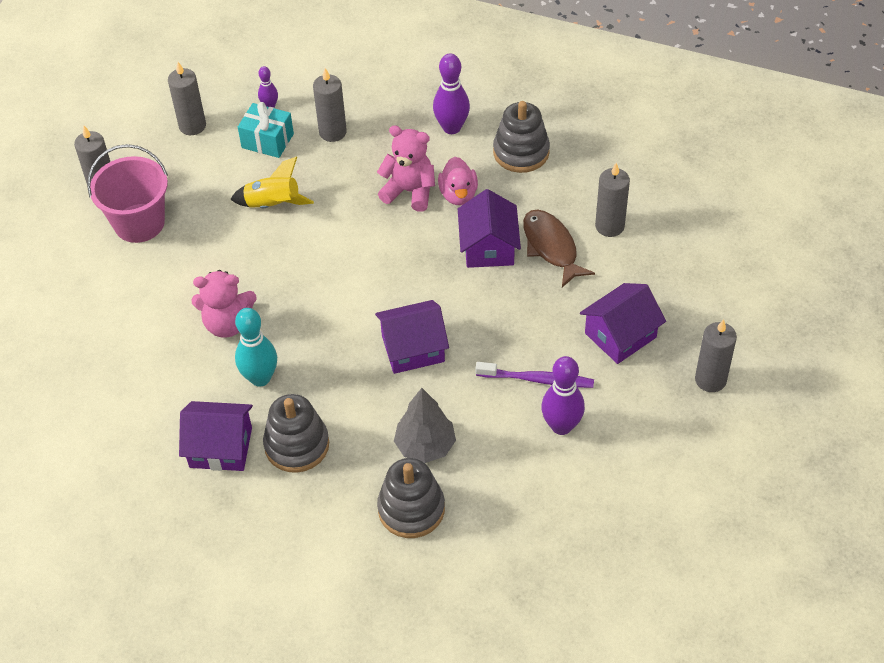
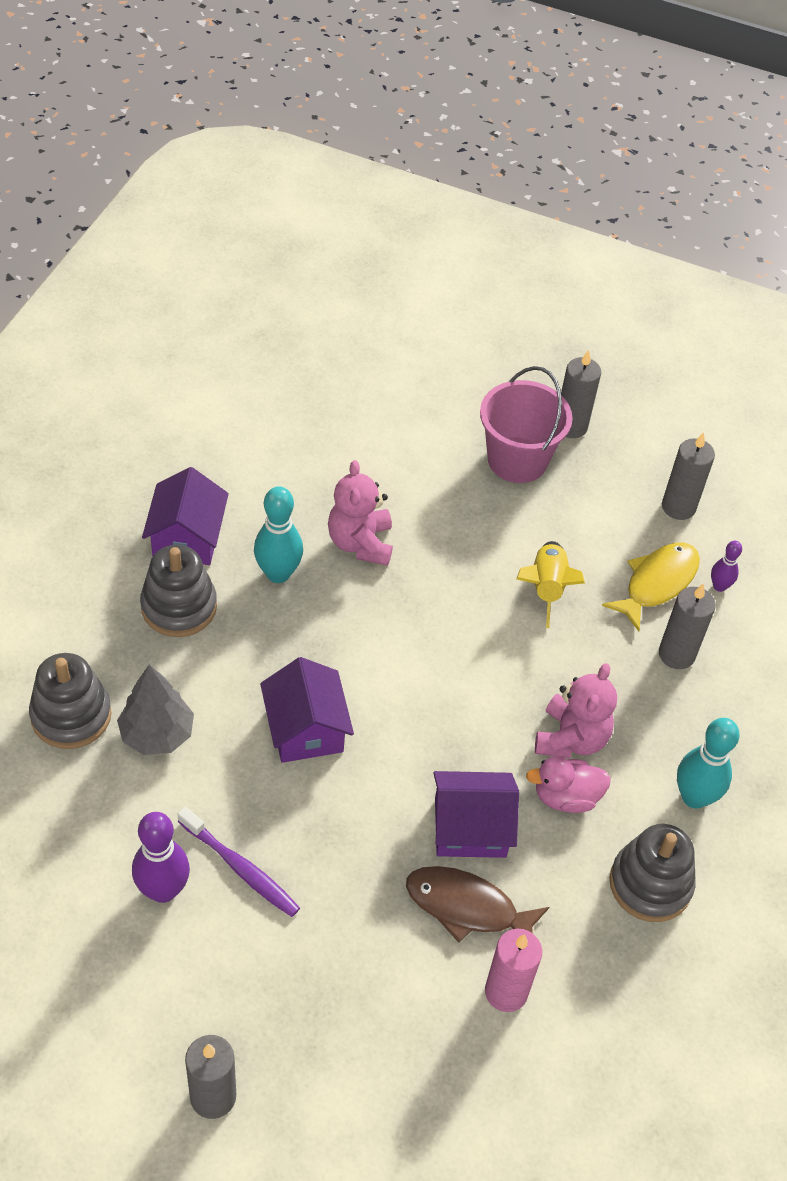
camera: 85 degrees right, 0 degrees up
(267, 141) = (657, 583): turquoise gift -> yellow fish
(451, 128) = (694, 797): purple bowling pin -> turquoise bowling pin
(537, 379) = (240, 868): purple toothbrush -> purple toothbrush turned 60 degrees counterclockwise
(551, 247) = (467, 907): brown fish -> brown fish turned 135 degrees counterclockwise
(609, 226) = (506, 992): grey candle -> pink candle
(620, 335) = (304, 982): purple house -> none

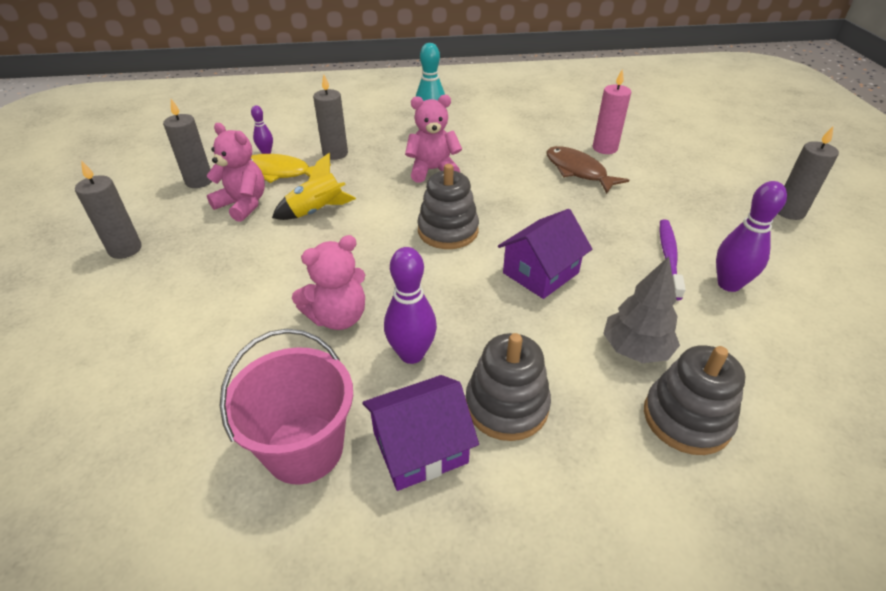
camera: 115 degrees left, 10 degrees down
(278, 573) = (411, 354): turquoise bowling pin -> purple bowling pin
(467, 907) = (578, 171): brown fish -> brown fish turned 150 degrees clockwise
(470, 827) = (531, 185): purple house -> none
(517, 460) = (182, 264): pink bucket -> pink bucket (304, 448)
(566, 797) = (474, 162): pink duck -> none
(601, 531) = (243, 205): none -> pink teddy bear
(650, 884) = (496, 128): grey stacking toy -> grey stacking toy (448, 231)

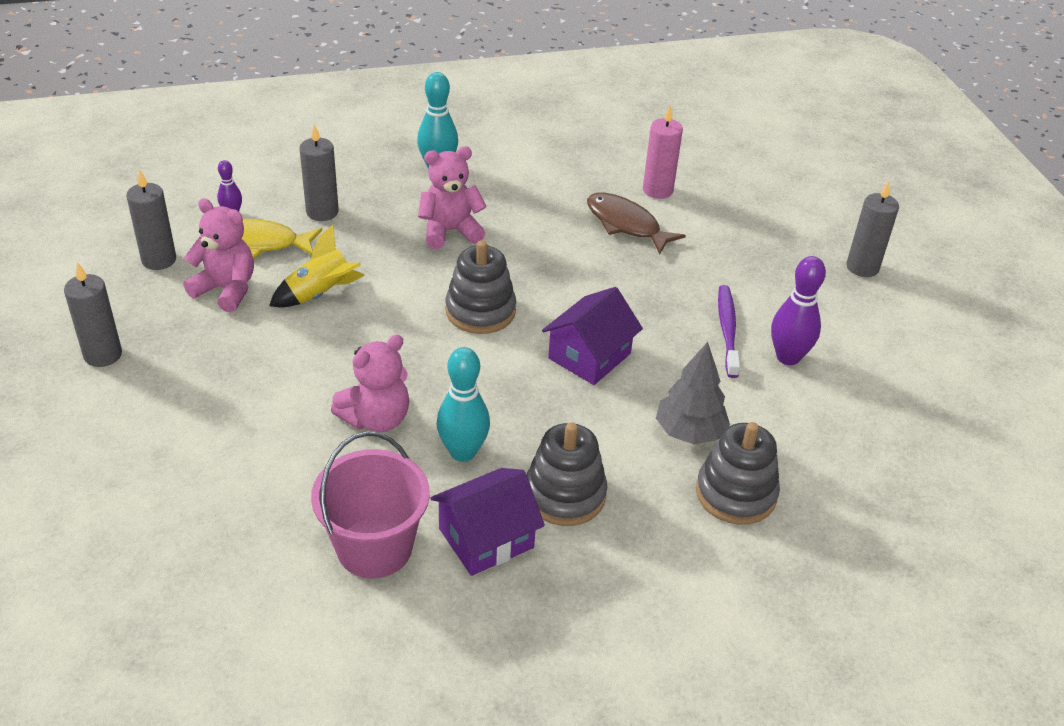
camera: 10 degrees left, 0 degrees up
(411, 354) = (463, 452): purple bowling pin -> turquoise bowling pin

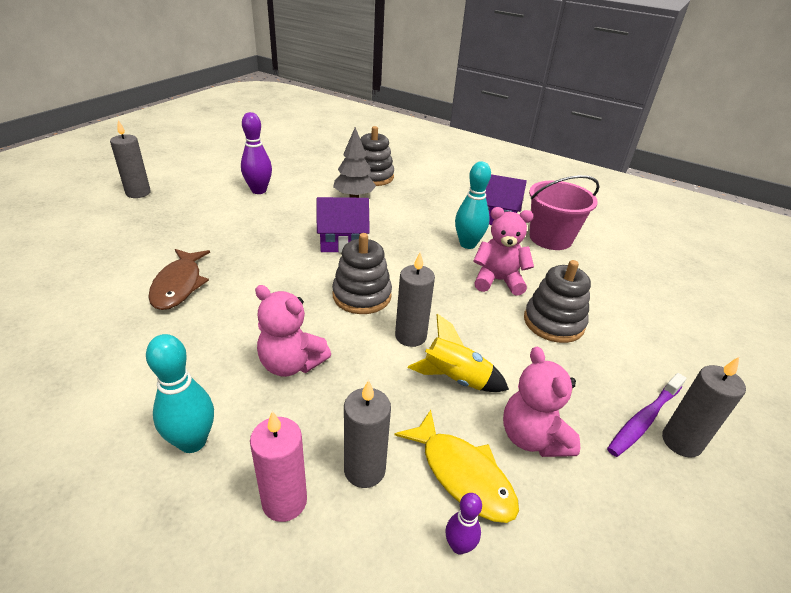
camera: 135 degrees left, 5 degrees down
(159, 260) = (584, 530): grey candle -> grey candle (410, 336)
(565, 494) = (441, 209): grey stacking toy -> grey stacking toy (553, 322)
(657, 190) = (107, 292): pink candle -> pink candle (284, 501)
(727, 330) = (258, 211): purple toothbrush -> purple toothbrush (644, 419)

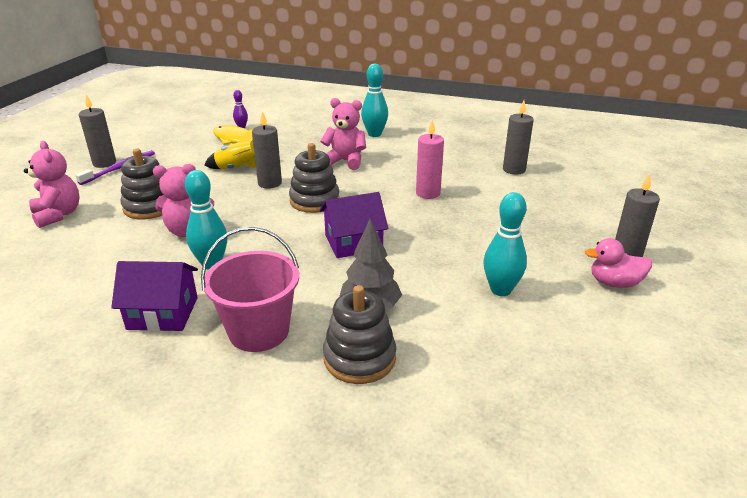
camera: 170 degrees right, 5 degrees down
(177, 181) = (614, 283): none -> pink duck
(179, 285) = (461, 186): brown fish -> none
(259, 190) = (500, 290): purple bowling pin -> turquoise bowling pin
(284, 501) = (320, 127): pink candle -> pink candle (428, 193)
(364, 470) = (287, 137): grey candle -> grey candle (514, 170)
(532, 437) = (195, 154): pink teddy bear -> pink teddy bear (58, 215)
(550, 238) = (98, 291): pink bucket -> pink bucket (259, 331)

